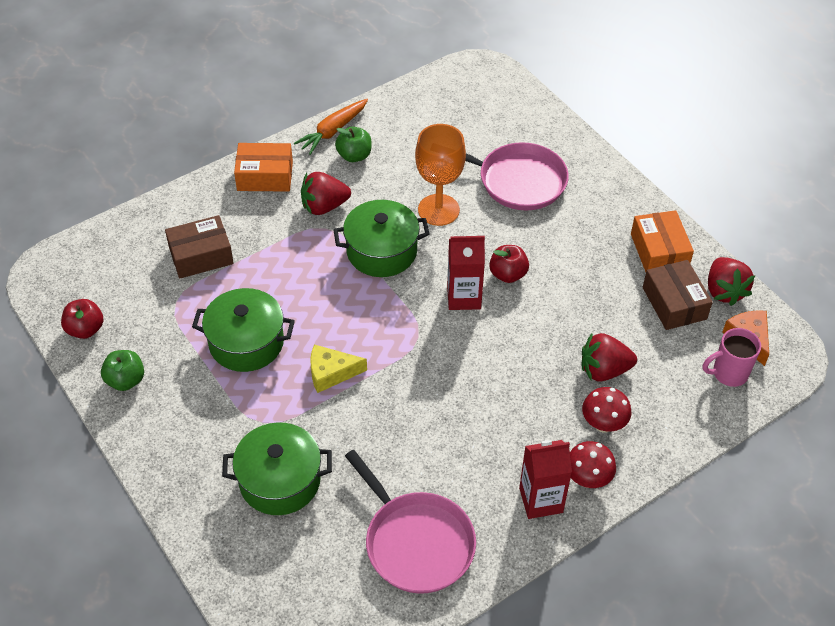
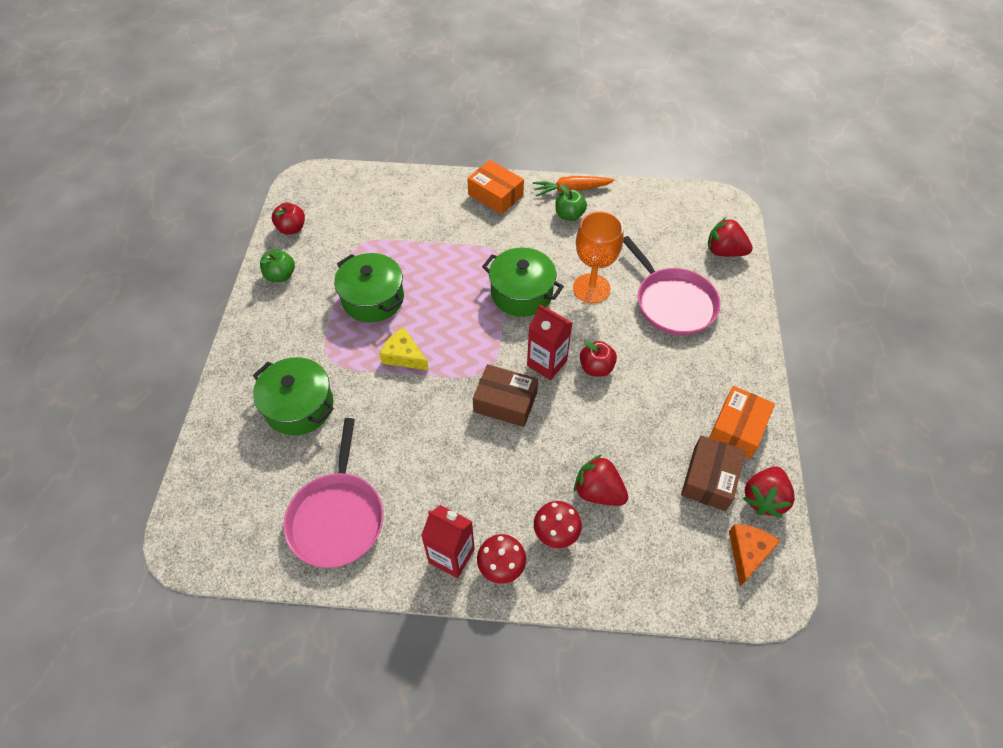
camera: 40 degrees right, 5 degrees up
(201, 255) = (403, 223): brown box -> brown box (505, 402)
(324, 206) = (514, 238): red strawberry -> red strawberry (724, 251)
(728, 373) = (701, 569): pink mug -> none

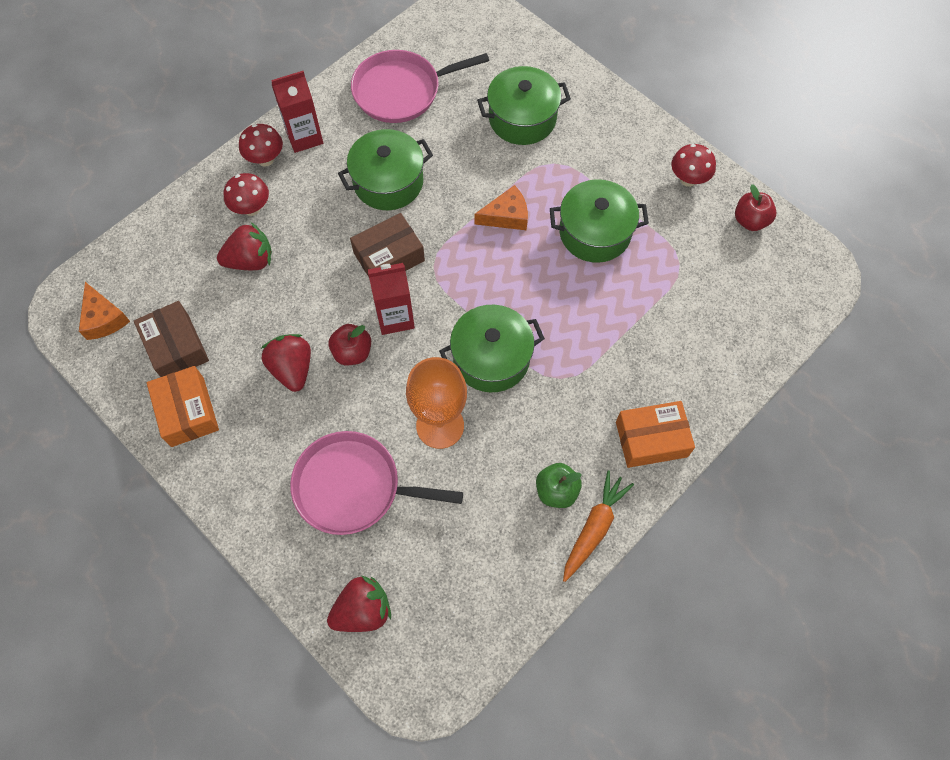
camera: 130 degrees right, 10 degrees up
(281, 275) = (688, 179): green apple -> red mushroom
(337, 517) = (401, 91): pink pan -> pink pan turned 60 degrees counterclockwise
(404, 356) = (506, 216): yellow cheese -> orange cheese
(441, 453) = (388, 182): none -> green pot
(764, 498) = (121, 371): red strawberry -> red strawberry (292, 369)

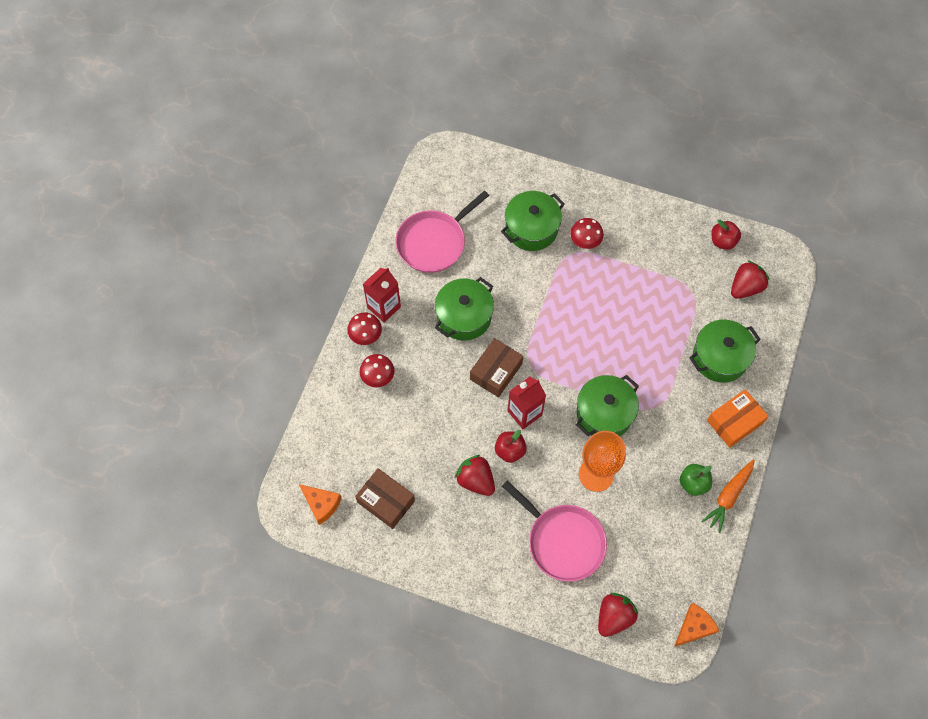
camera: 25 degrees left, 0 degrees up
(187, 411) = (421, 542): orange box -> none
(250, 260) = (400, 416): red strawberry -> red strawberry (745, 287)
(353, 487) = (562, 541): pink pan -> pink pan turned 120 degrees counterclockwise
(506, 216) = (560, 307): orange cheese -> orange cheese (694, 627)
(594, 232) = (625, 293): green pot -> green pot (719, 357)
(594, 528) = (728, 496): orange carrot -> orange carrot turned 150 degrees counterclockwise
(688, 179) = (667, 228): red mushroom -> red mushroom (585, 242)

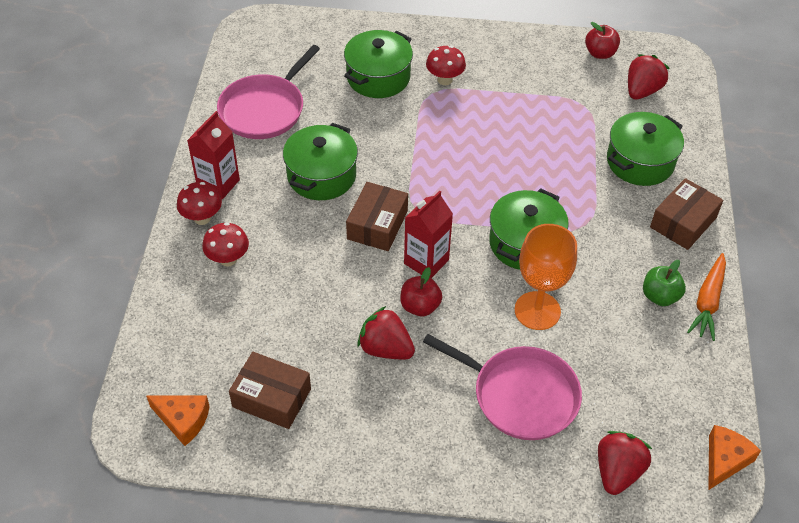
camera: 15 degrees left, 15 degrees down
(734, 422) = (683, 222): orange box -> brown box

